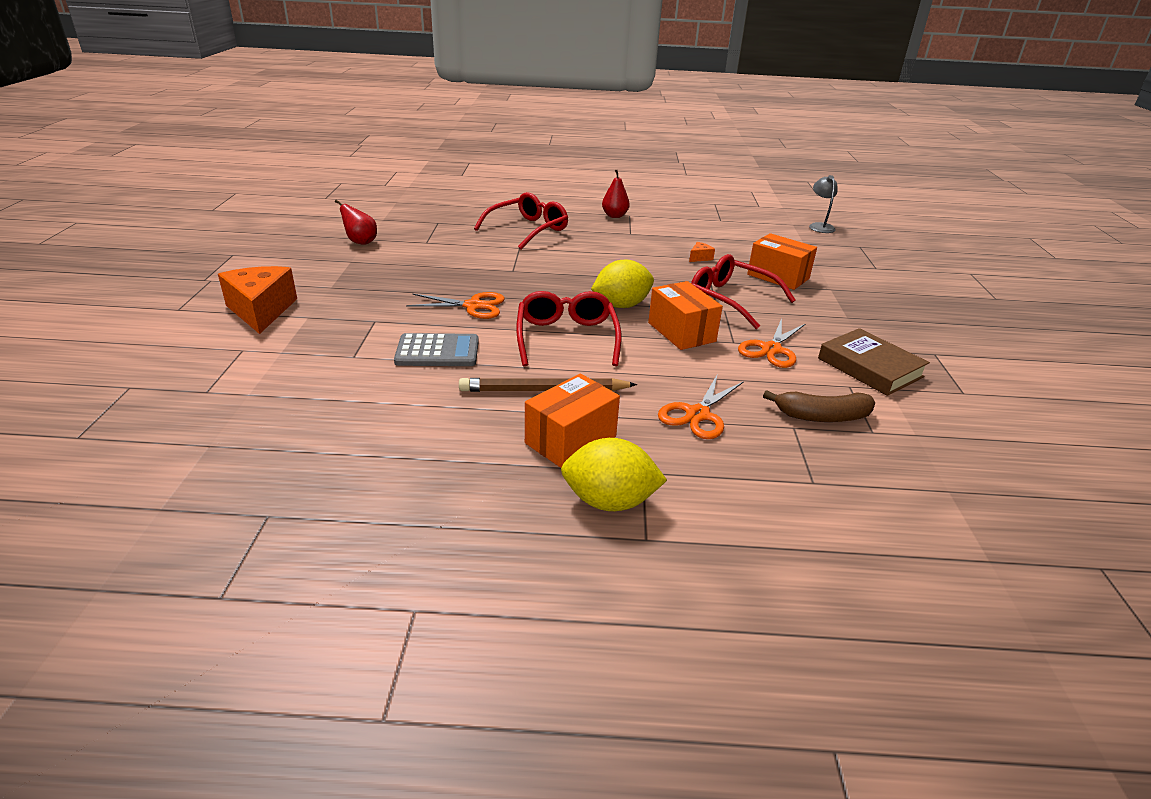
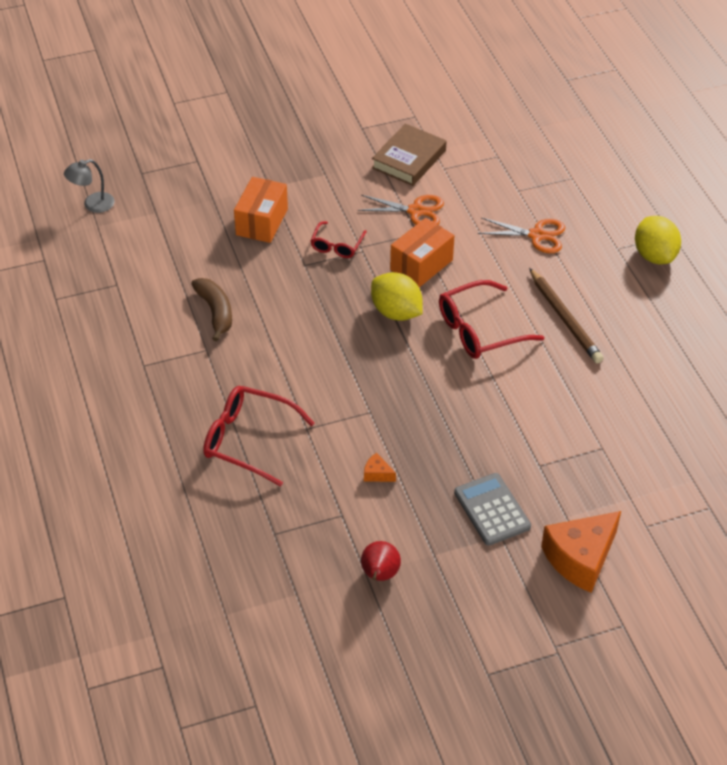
camera: 110 degrees left, 15 degrees up
(437, 351) = (557, 399): grey calculator -> grey calculator (492, 510)
(473, 306) = (466, 410): orange scissors -> none
(570, 440) = (611, 288): orange box -> none
(614, 216) = (154, 377): red pear -> none
(700, 258) = (246, 281): orange cheese -> orange cheese (377, 474)
(731, 300) = (337, 245): red glasses -> red glasses, size x0.58
(822, 416) = (496, 179): brown banana -> brown banana (215, 312)

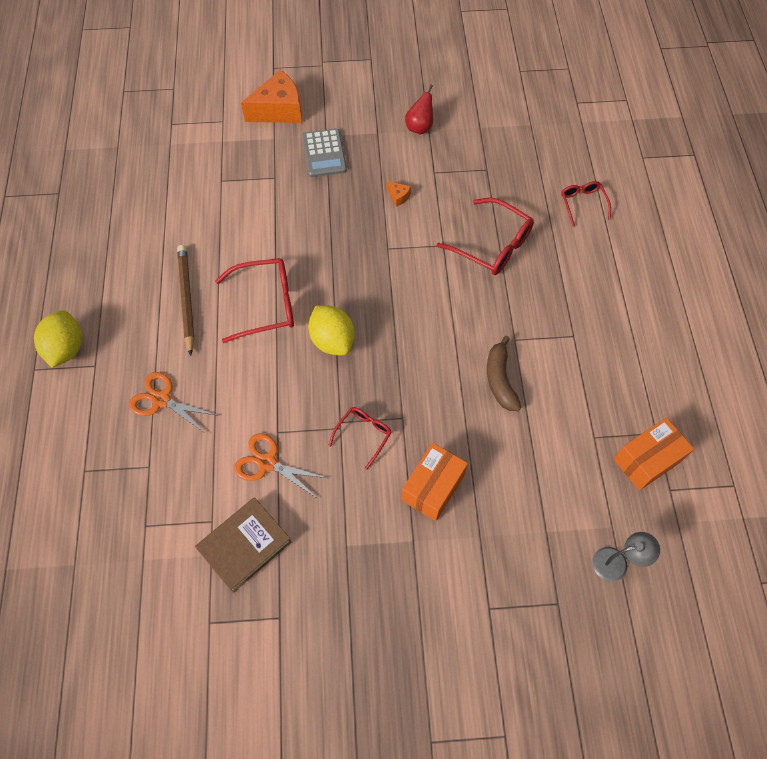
camera: 165 degrees left, 15 degrees up
(143, 513) = (583, 204): none -> red glasses
(421, 265) = (289, 390): orange box -> orange box (647, 460)

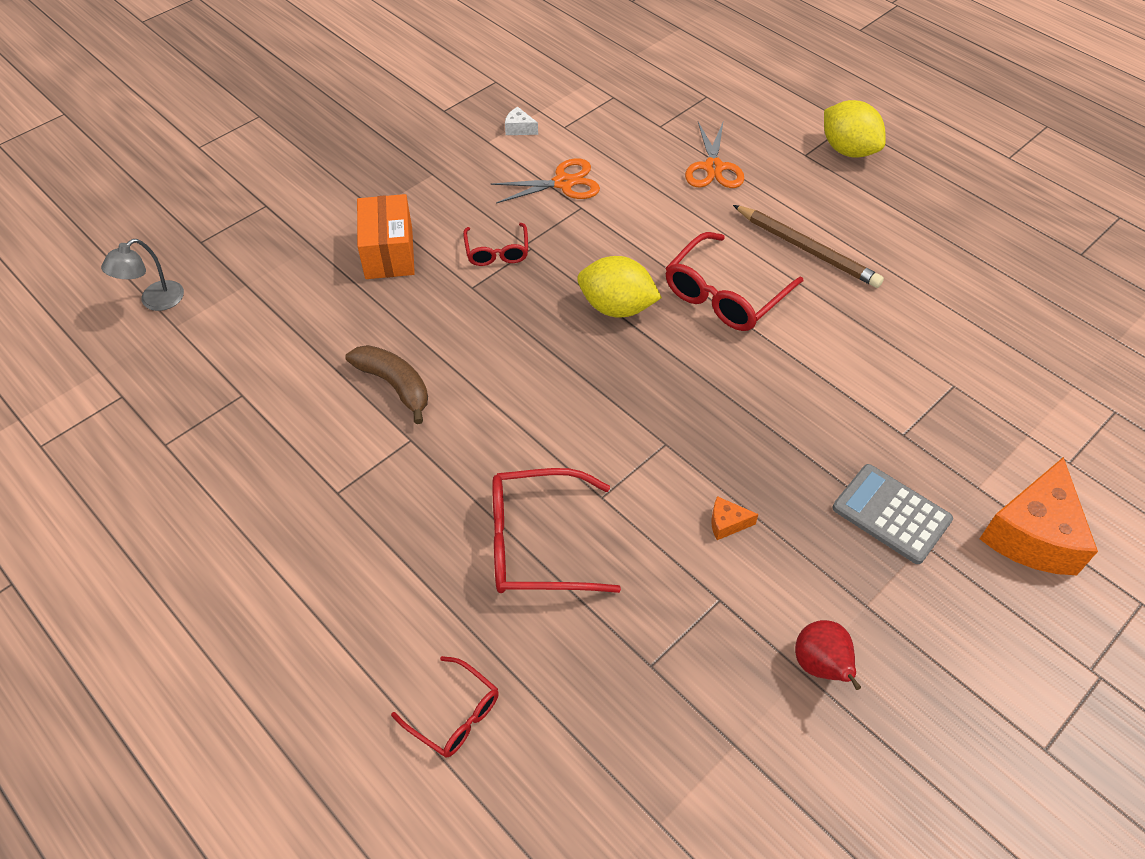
camera: 140 degrees right, 10 degrees down
(161, 400) = (713, 168): orange scissors -> orange scissors turned 105 degrees clockwise
(244, 545) = (519, 129): brown book -> white cheese
(647, 460) = (164, 408): orange box -> none

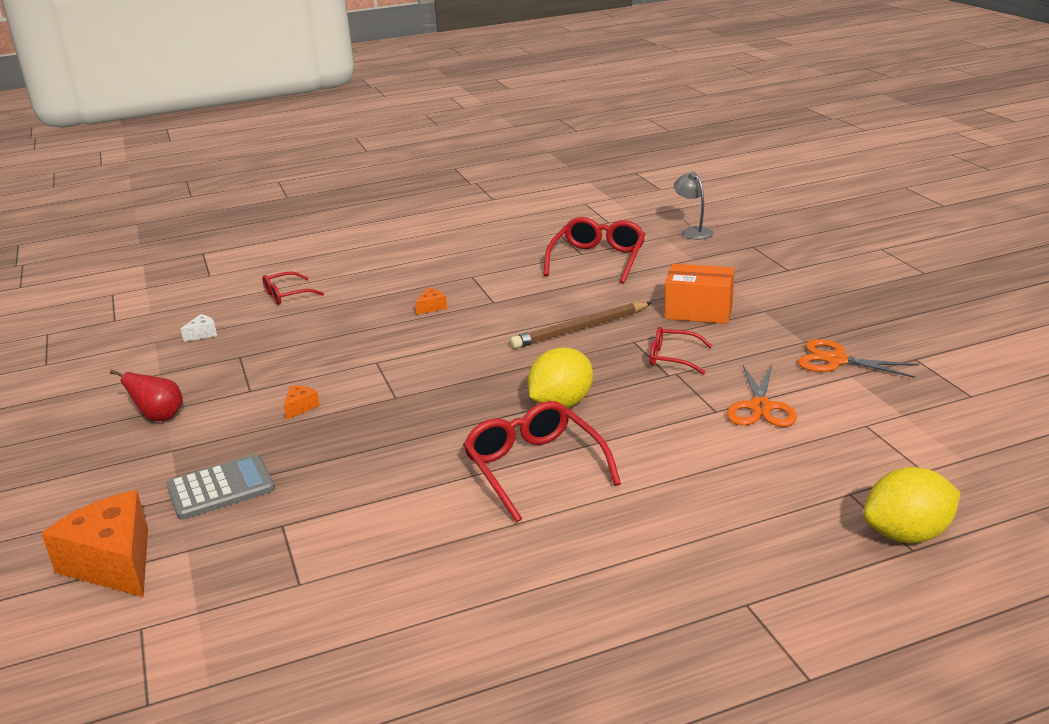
camera: 115 degrees right, 25 degrees down
(395, 385) = (548, 301): brown banana -> none
(444, 500) = (432, 307): none -> orange cheese
(519, 129) = (868, 396): white cheese -> white cheese (202, 334)
(537, 543) = (365, 333): red glasses -> red glasses (597, 260)
(713, 168) = (748, 514): orange scissors -> orange scissors (836, 360)
(807, 249) = (564, 545): brown pencil -> brown pencil (580, 329)
(848, 150) = (741, 652): yellow lemon -> yellow lemon (907, 534)

